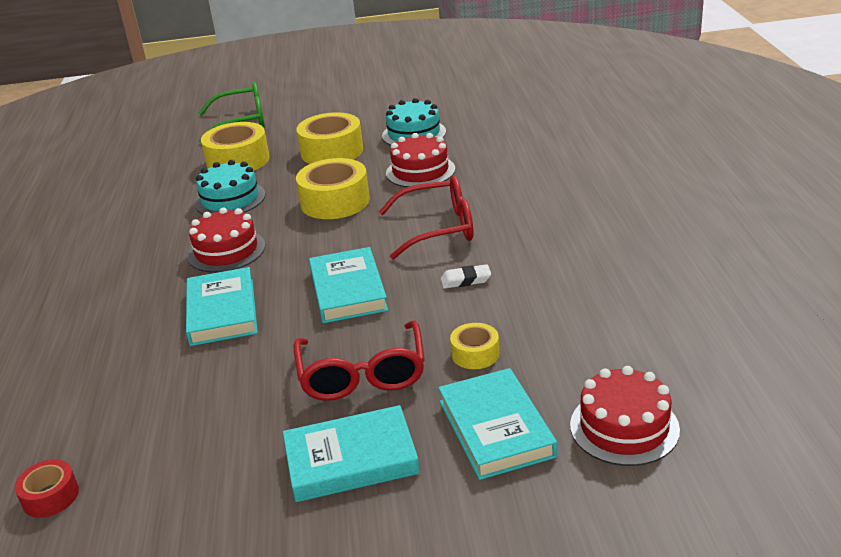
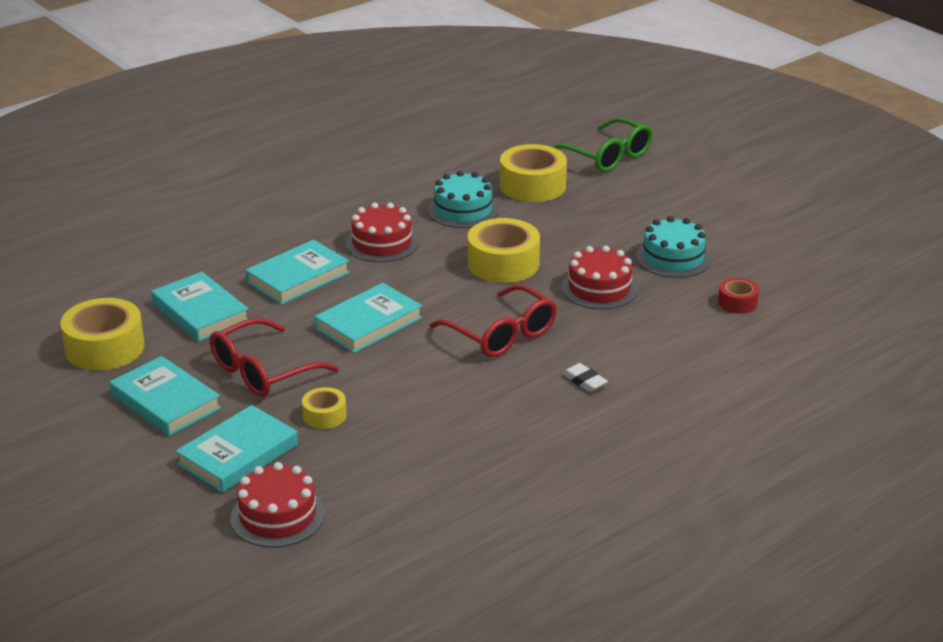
camera: 55 degrees right, 0 degrees up
(50, 496) = (64, 299): red tape -> red tape (737, 302)
(208, 391) = (200, 312): none -> turquoise book
(332, 151) = (594, 226): yellow tape -> yellow tape (105, 348)
(466, 280) = (427, 376): white eraser -> white eraser (584, 381)

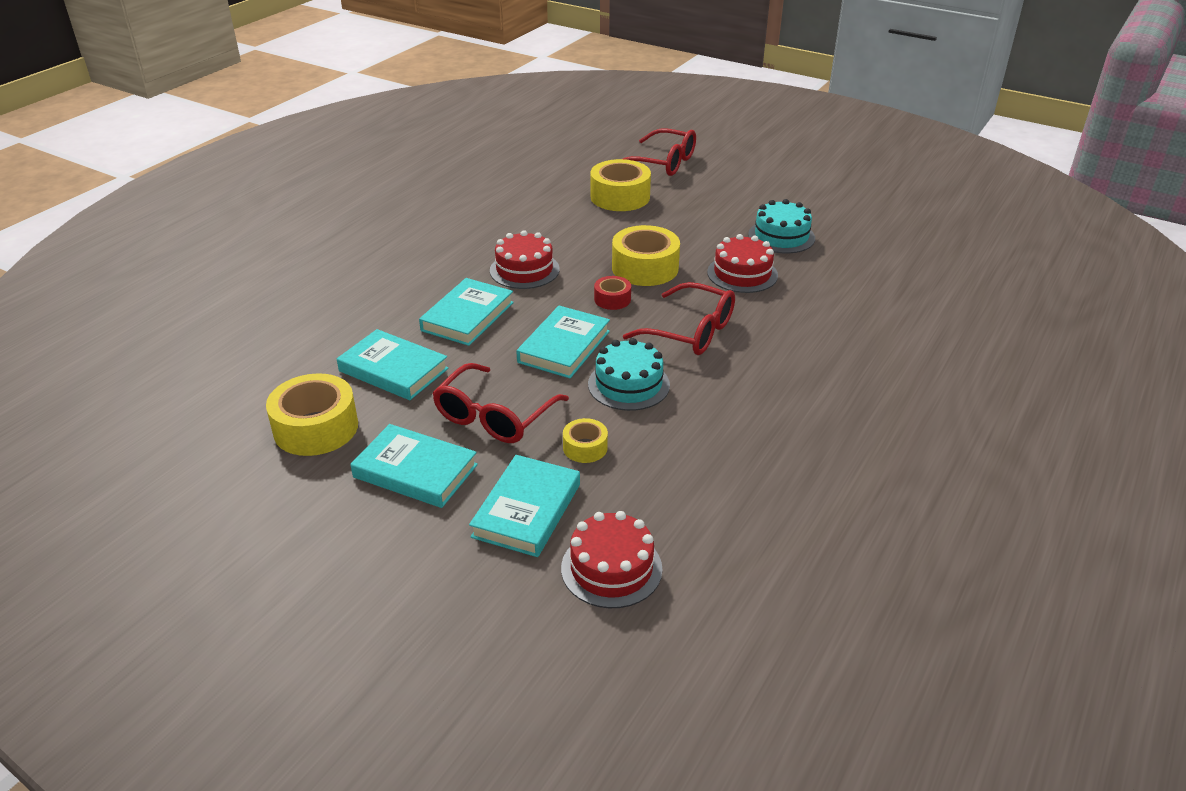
camera: 20 degrees left, 5 degrees up
(463, 210) = (576, 228): turquoise cake -> turquoise cake (628, 384)
(584, 381) = (794, 359): white eraser -> none
(607, 156) = (663, 163): green glasses -> red glasses
(737, 302) = (861, 264): red tape -> red tape (612, 299)

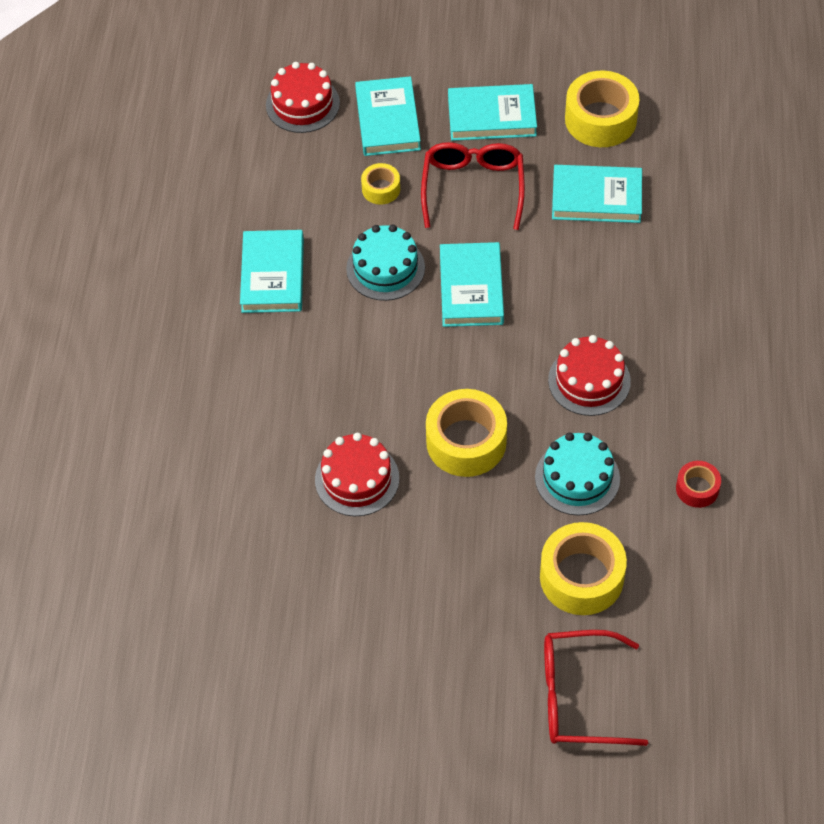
camera: 155 degrees right, 20 degrees up
(467, 316) = (589, 288): turquoise book -> turquoise book (273, 275)
(612, 299) = (468, 374): red tape -> red tape (697, 488)
(691, 332) = (365, 360): red glasses -> none
(781, 236) = (342, 576): turquoise cake -> turquoise cake (577, 478)

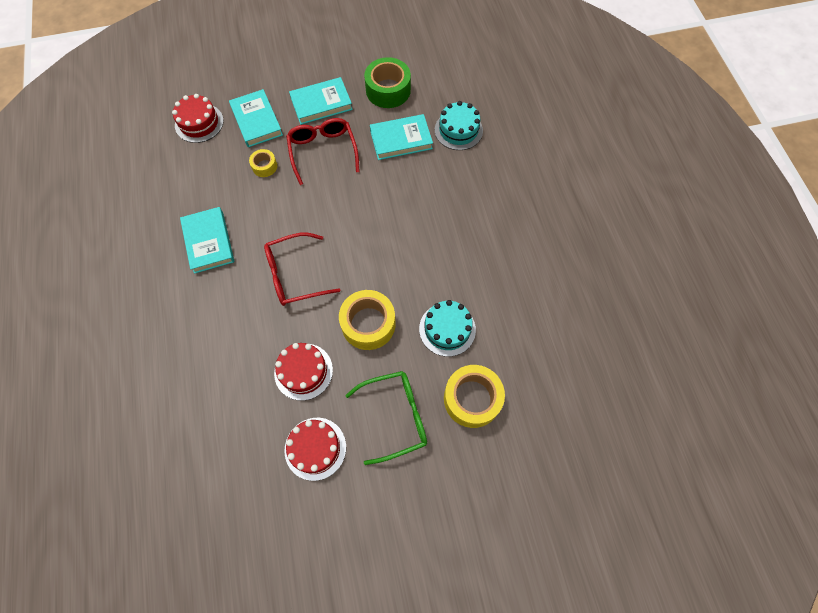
camera: 20 degrees left, 10 degrees up
(385, 268) = (282, 218): turquoise cake -> turquoise cake (458, 130)
(467, 569) = (396, 416): none -> green glasses
(471, 288) = (341, 218): turquoise book -> none
(578, 697) = (497, 488): red glasses -> red glasses (294, 275)
(589, 380) = (434, 260): red cake -> red cake (315, 448)
(600, 119) = (388, 90): yellow tape -> green tape
(697, 488) = (524, 315): red tape -> none

